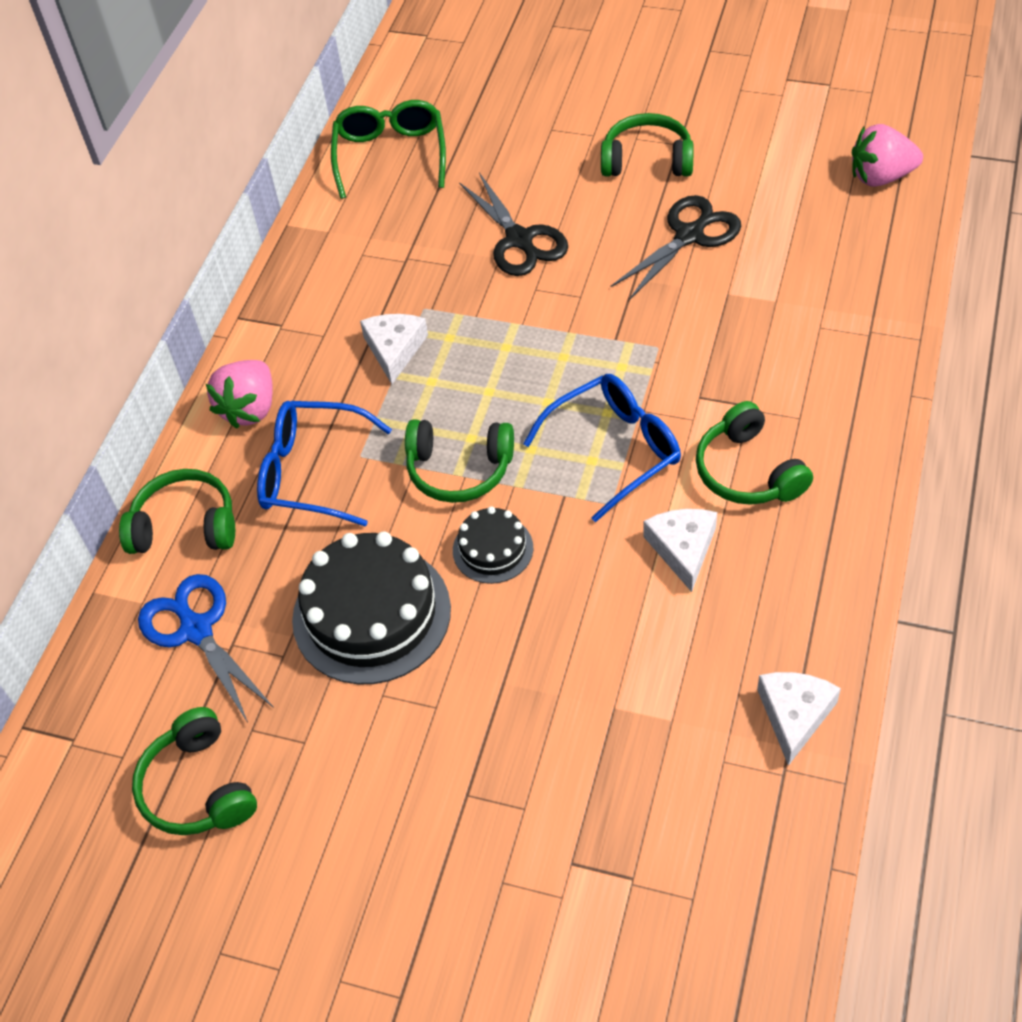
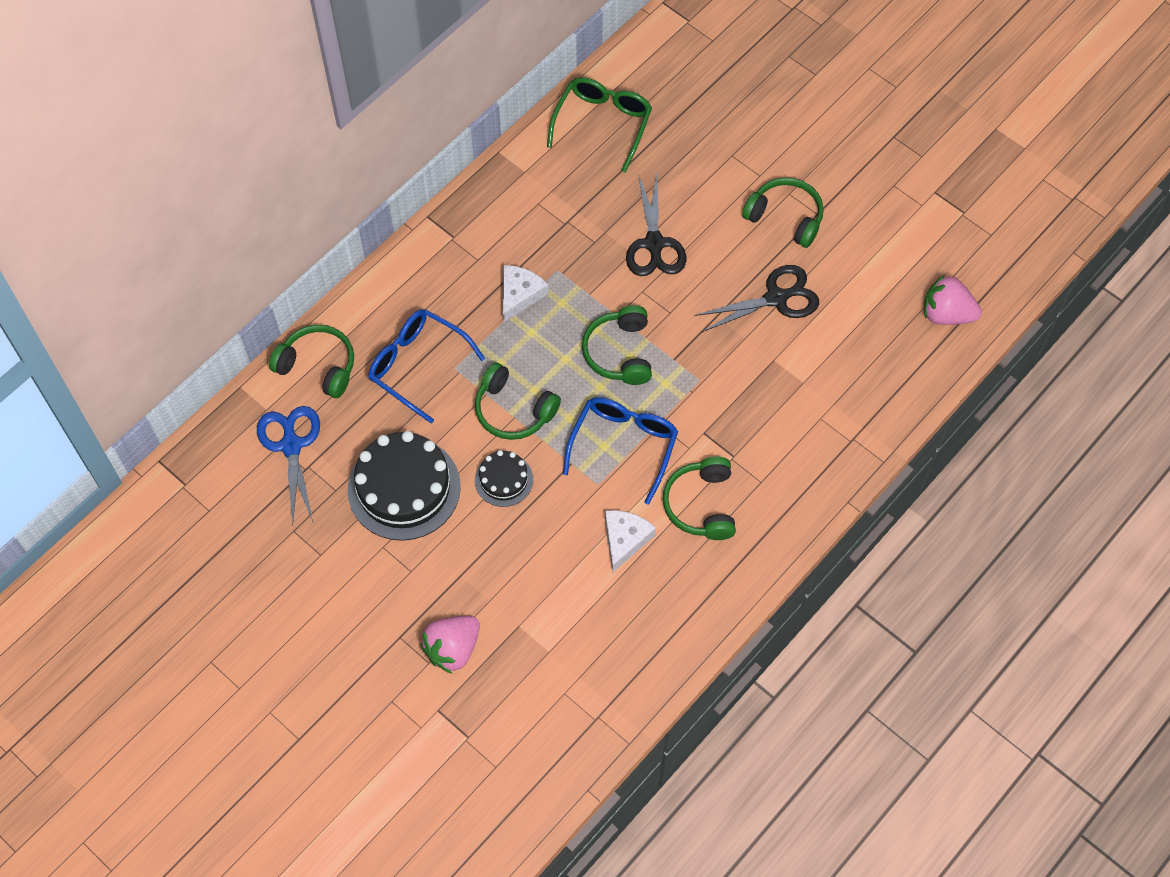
camera: 20 degrees right, 10 degrees up
(198, 787) = (244, 553): green headphones -> green headphones (619, 352)
(250, 409) = (400, 296): pink strawberry -> pink strawberry (452, 649)
(615, 449) = (624, 445): blue glasses -> blue glasses turned 60 degrees counterclockwise
(794, 715) = (625, 686): white cheese -> none

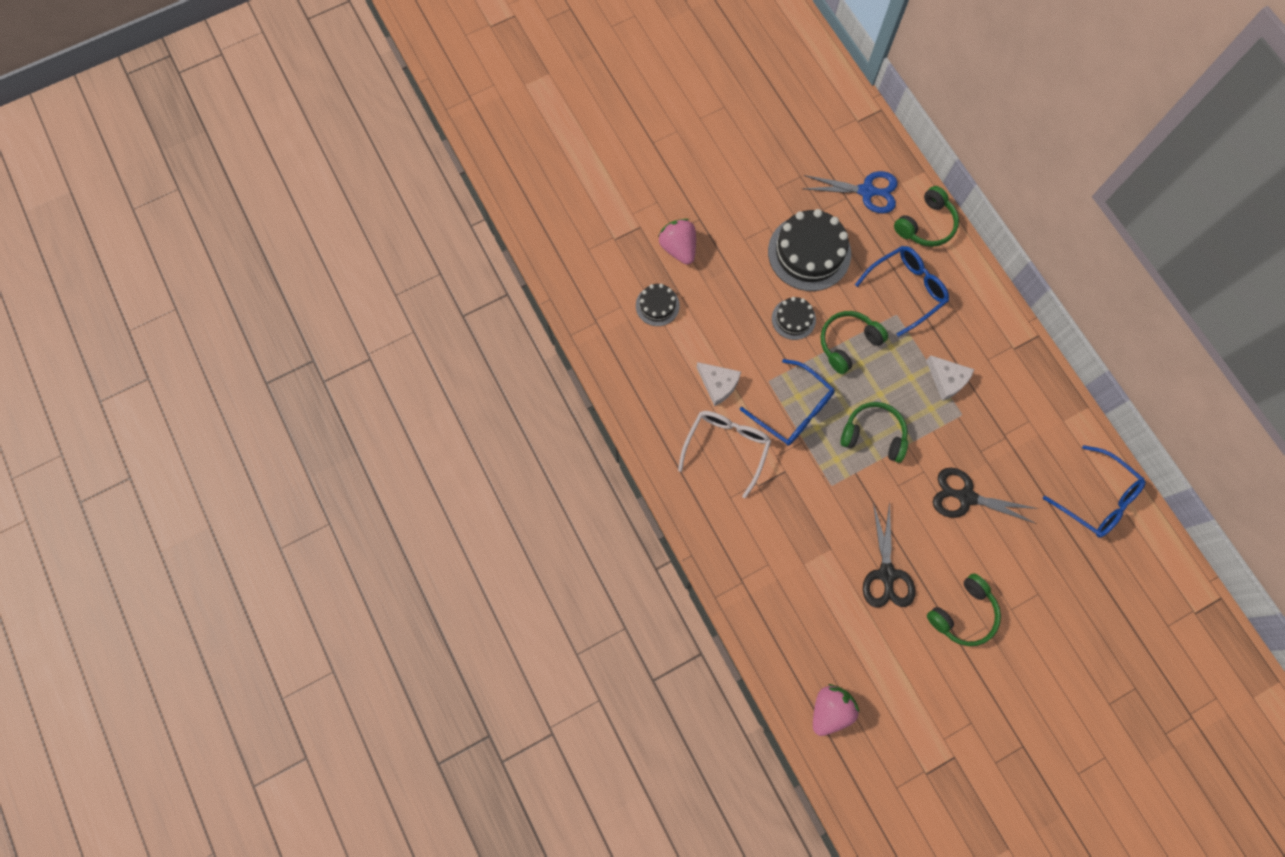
camera: 110 degrees right, 10 degrees up
(545, 647) = (657, 305): none -> black cake
(603, 123) = (1097, 499): green glasses -> blue glasses
(701, 505) = (726, 447): green headphones -> white glasses

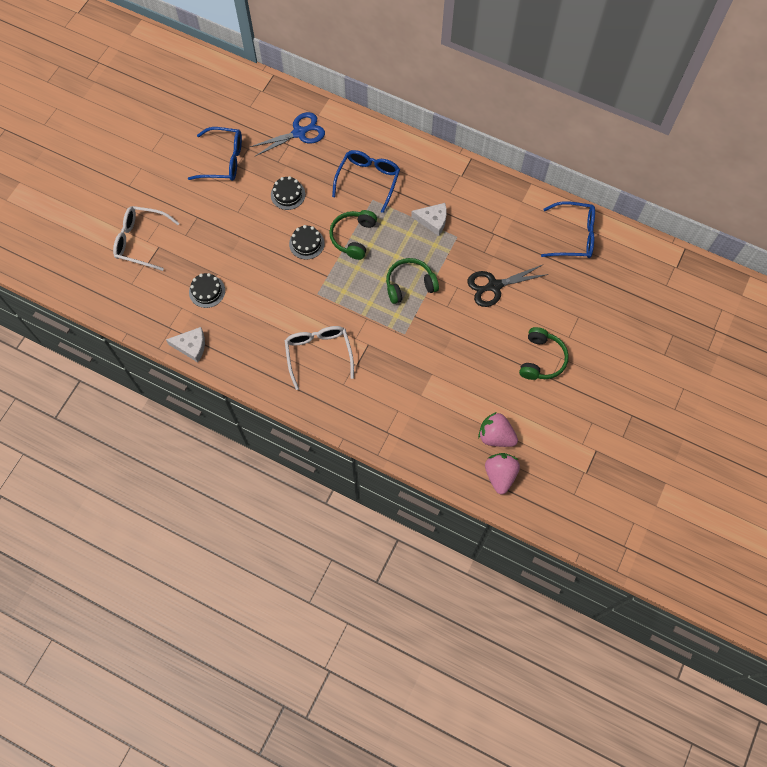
camera: 35 degrees left, 5 degrees down
(626, 209) = (140, 241): none -> white glasses
(678, 248) = (195, 244): pink strawberry -> pink strawberry (495, 436)
(718, 384) = (285, 317): white cheese -> white cheese (191, 346)
(793, 410) = (347, 302): blue glasses -> blue glasses (223, 160)
(809, 252) = (288, 194): black cake -> black cake, size x0.52
(886, 574) = (477, 366): black scissors -> none
(926, 225) = (353, 131): green headphones -> none

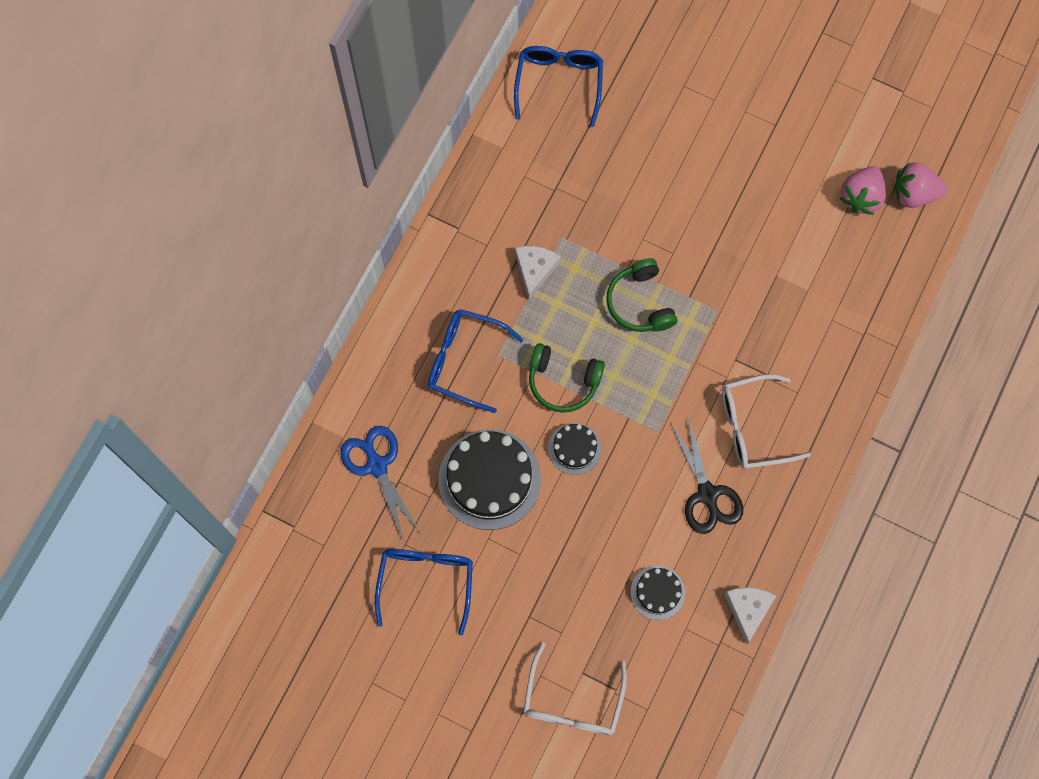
camera: 90 degrees left, 5 degrees up
(288, 194) = (489, 479): black cake -> black cake, size x1.92
(494, 286) = (640, 190): black scissors -> black scissors (707, 494)
(541, 359) = (748, 135): green headphones -> none

